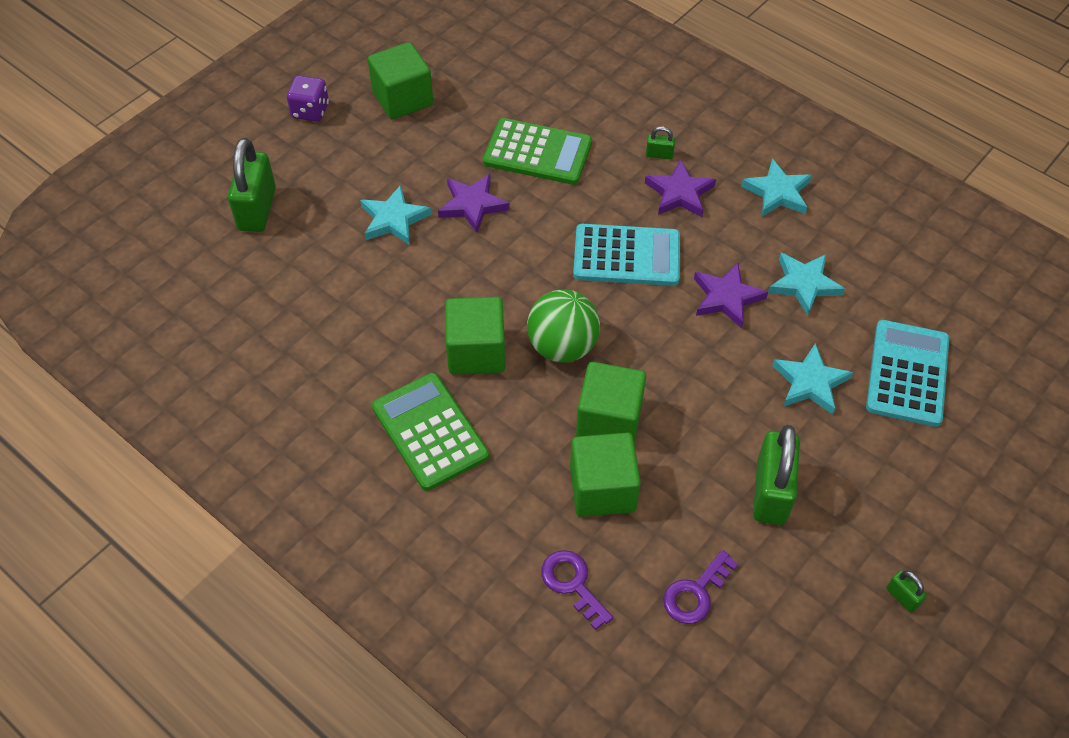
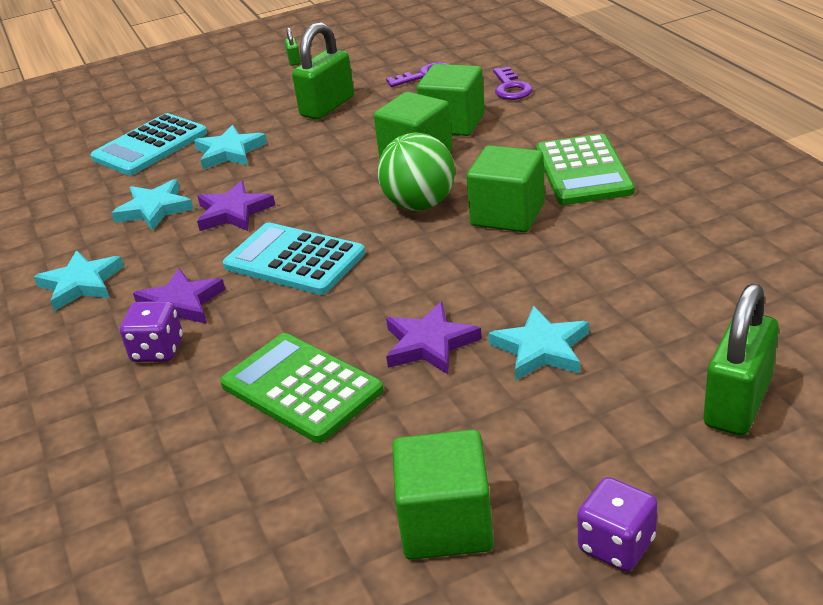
camera: 150 degrees left, 20 degrees down
(659, 154) = (157, 350): green padlock -> purple dice

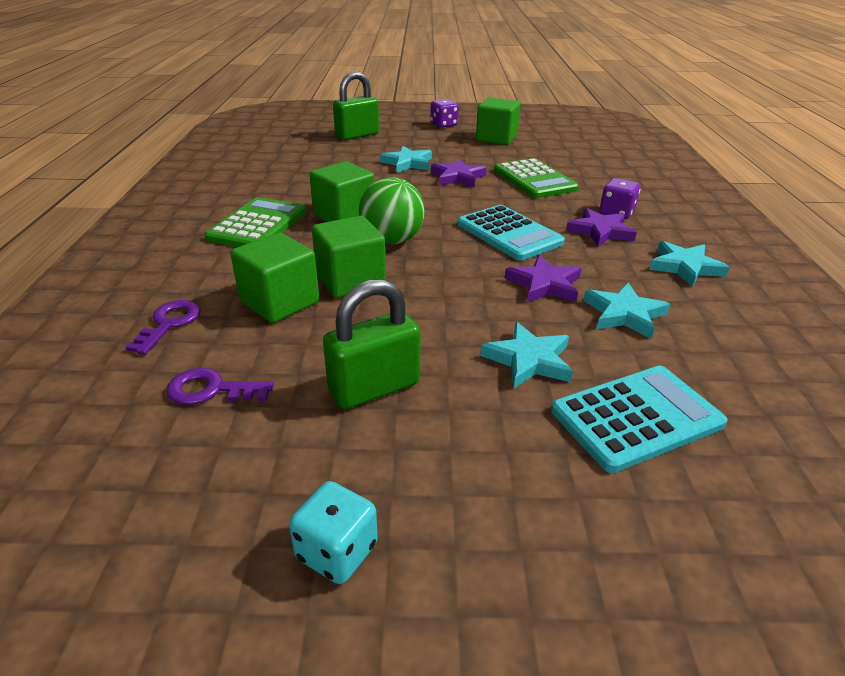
camera: 160 degrees left, 0 degrees up
(294, 61) = (337, 551): green padlock -> turquoise dice

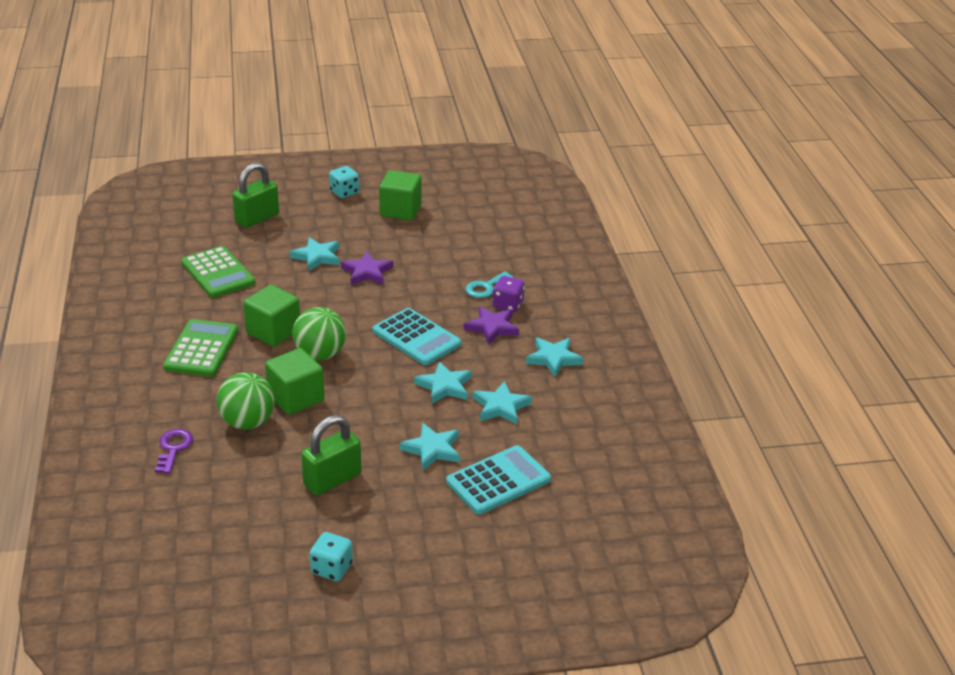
camera: 10 degrees left, 0 degrees up
(211, 390) = (226, 492): purple key -> none
(279, 302) = (247, 422): green cube -> green ball
(443, 125) = (344, 192): purple dice -> turquoise dice
(534, 179) = (438, 269): green calculator -> green calculator (217, 273)
(544, 284) = (444, 386): purple star -> turquoise star
(588, 197) = (485, 288): none -> turquoise key

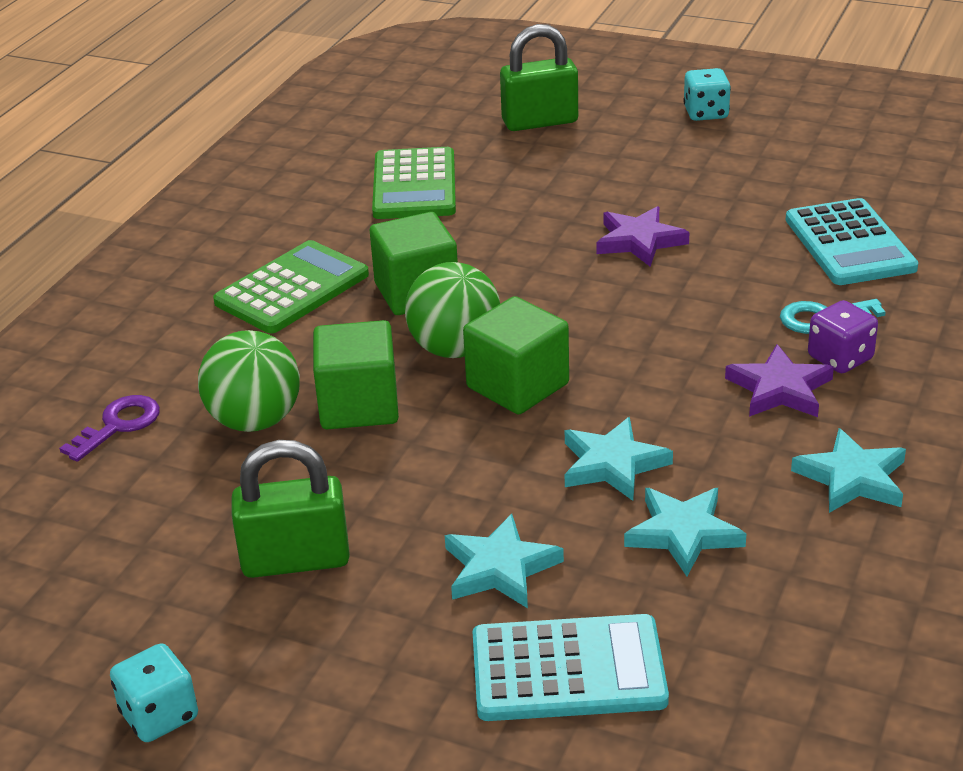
camera: 35 degrees right, 0 degrees up
(317, 257) = (580, 198): turquoise star -> none
(400, 210) = (775, 159): green cube -> green cube (517, 385)
(416, 337) = (633, 367): turquoise calculator -> turquoise calculator (849, 244)

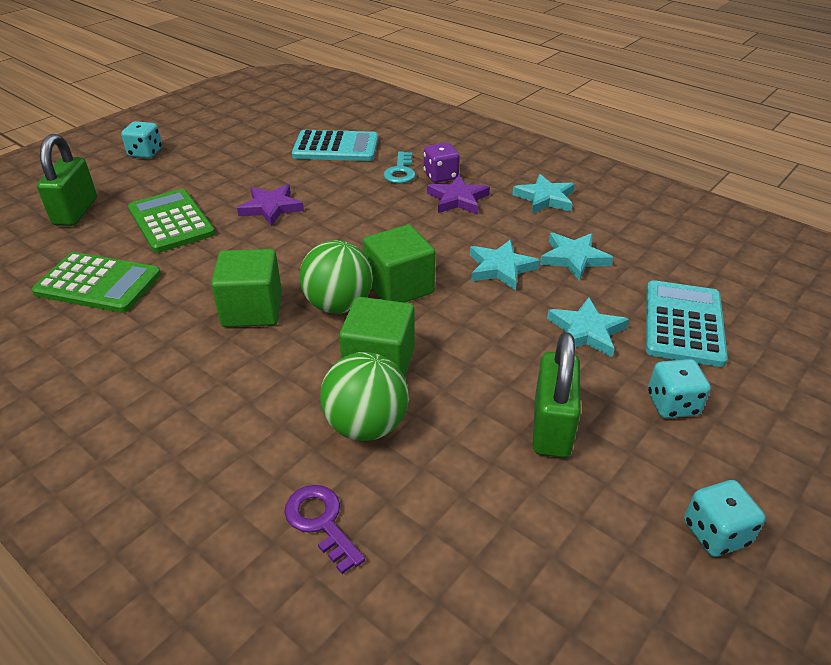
camera: 75 degrees left, 5 degrees up
(292, 289) = (189, 375): green calculator -> green calculator (171, 221)
(375, 666) = (672, 404): none -> turquoise dice

